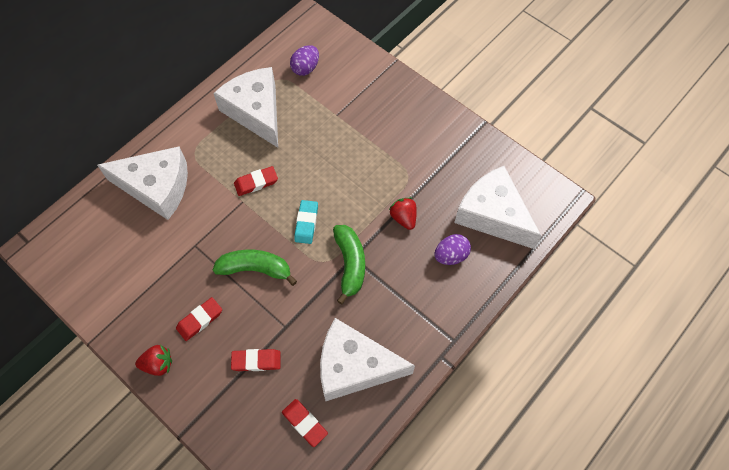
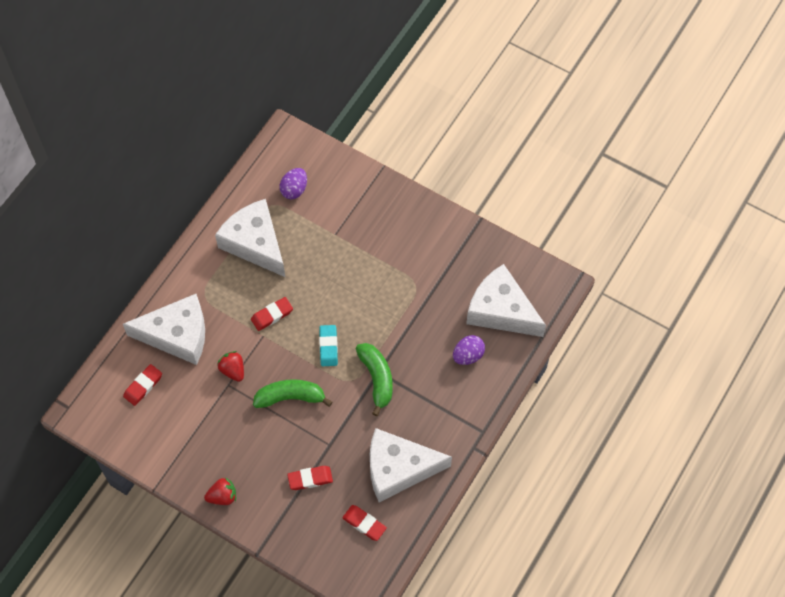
camera: 10 degrees left, 0 degrees up
(200, 320) = (250, 452): red eraser -> red eraser (143, 386)
(403, 218) = (418, 327): red strawberry -> red strawberry (233, 370)

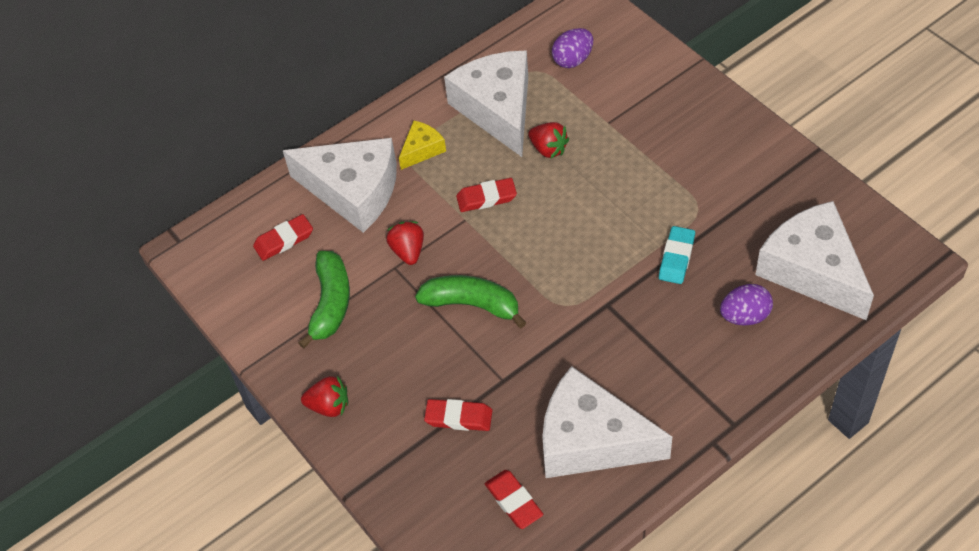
camera: 25 degrees right, 10 degrees down
(213, 289) = (422, 150): none -> yellow cheese
(301, 266) = (548, 149): none -> red strawberry
(328, 347) = (548, 255): turquoise eraser -> turquoise eraser (676, 258)
(377, 378) = (601, 312): green banana -> green banana (330, 303)

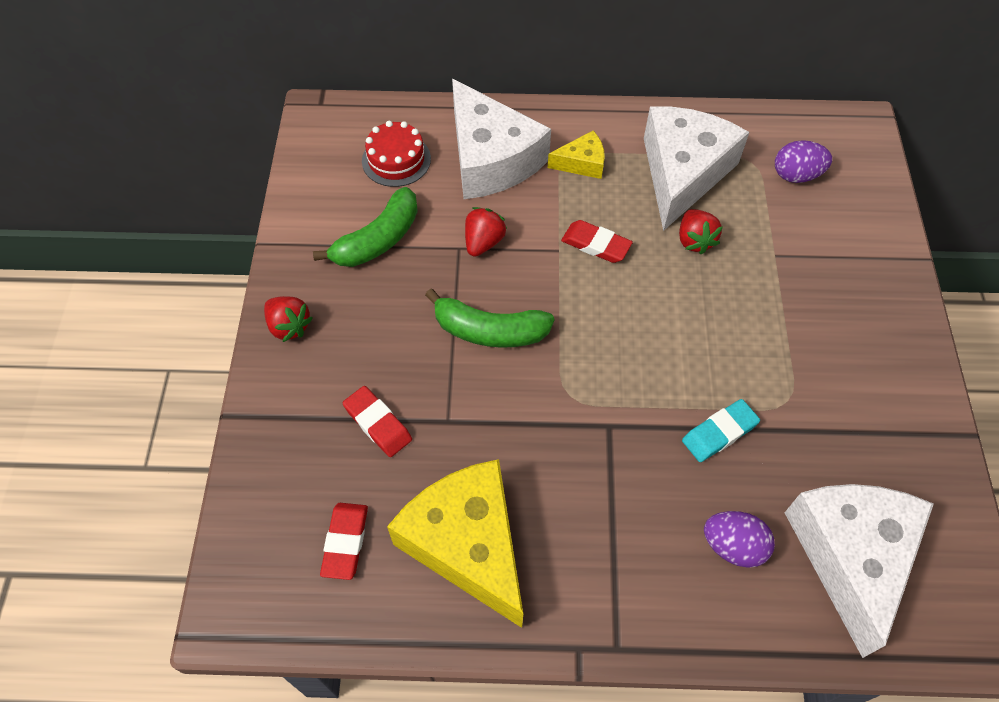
camera: 35 degrees right, 5 degrees up
(284, 240) = (396, 160): red eraser -> red cake
(472, 305) = (489, 331): green banana -> green banana turned 135 degrees clockwise
(591, 440) = (468, 544): white cheese -> yellow cheese

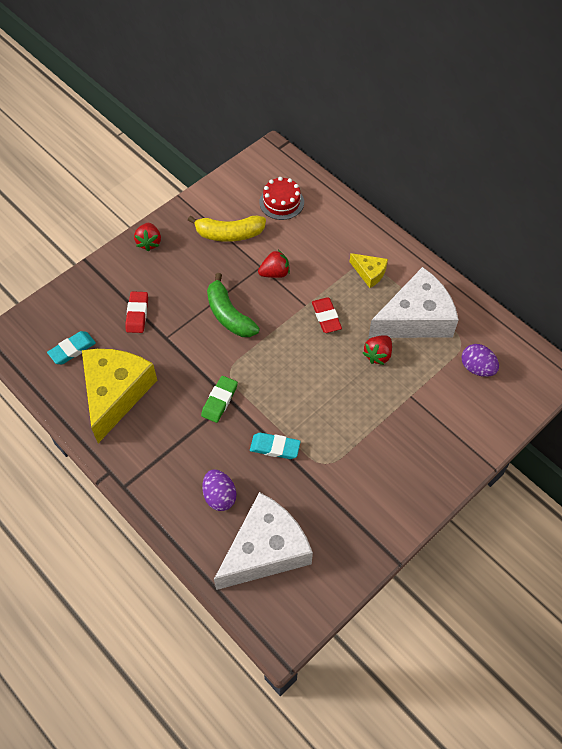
camera: 45 degrees right, 0 degrees up
(345, 542) = (72, 349): red eraser -> turquoise eraser
(378, 240) = (229, 234): green banana -> yellow banana
(490, 158) = (327, 236): white cheese -> none
(598, 437) = (219, 400): none -> green eraser

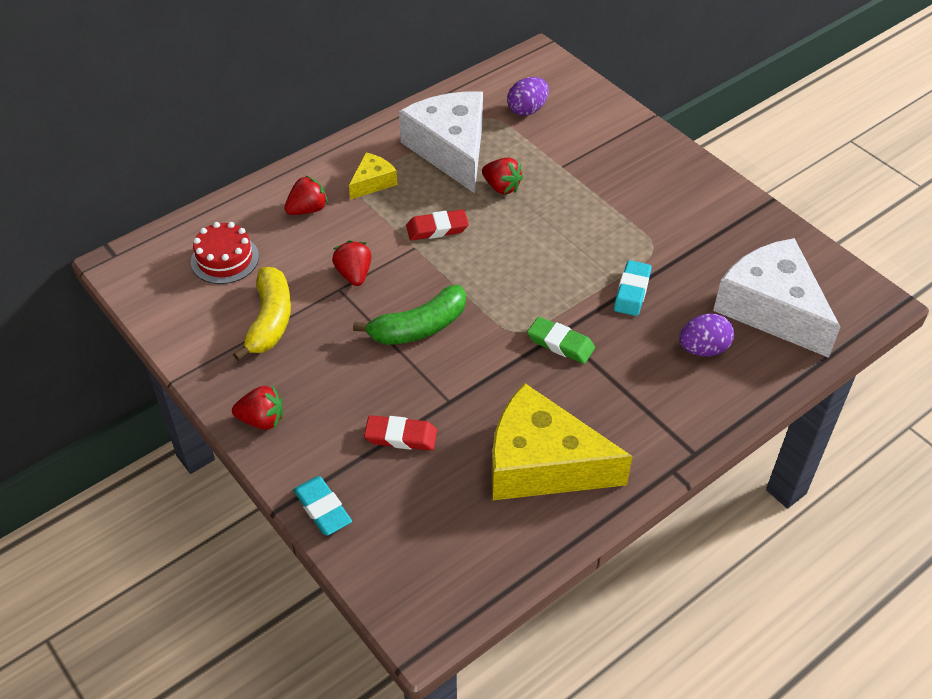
camera: 85 degrees left, 10 degrees down
(72, 349) = (458, 522): turquoise eraser -> turquoise eraser (322, 508)
(335, 239) = (307, 209): none -> red strawberry

